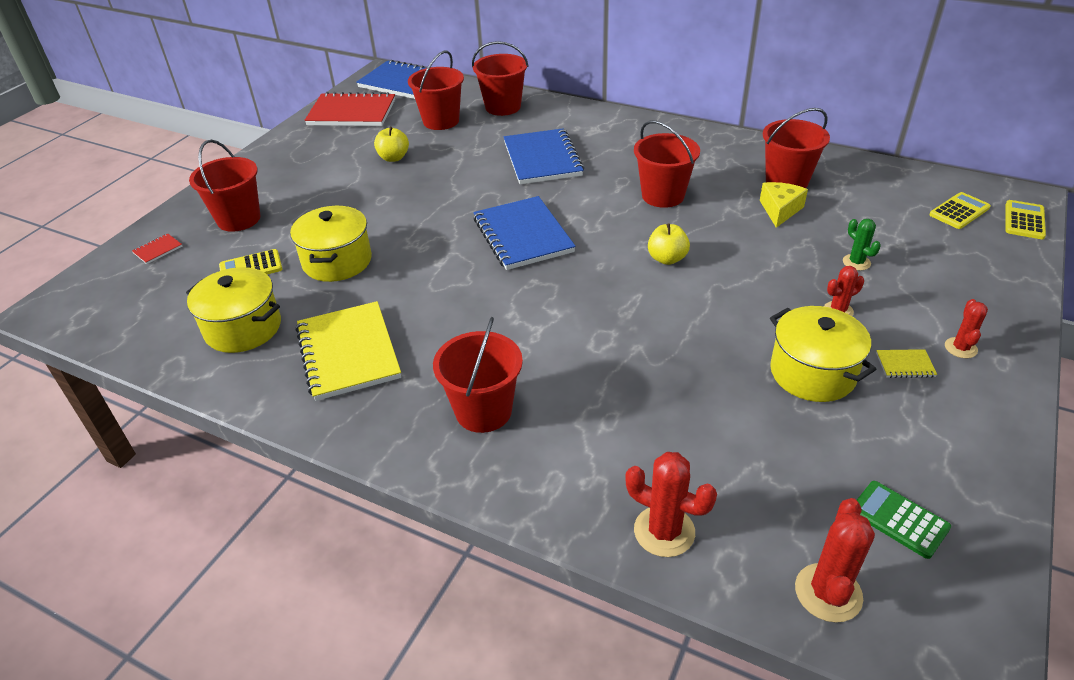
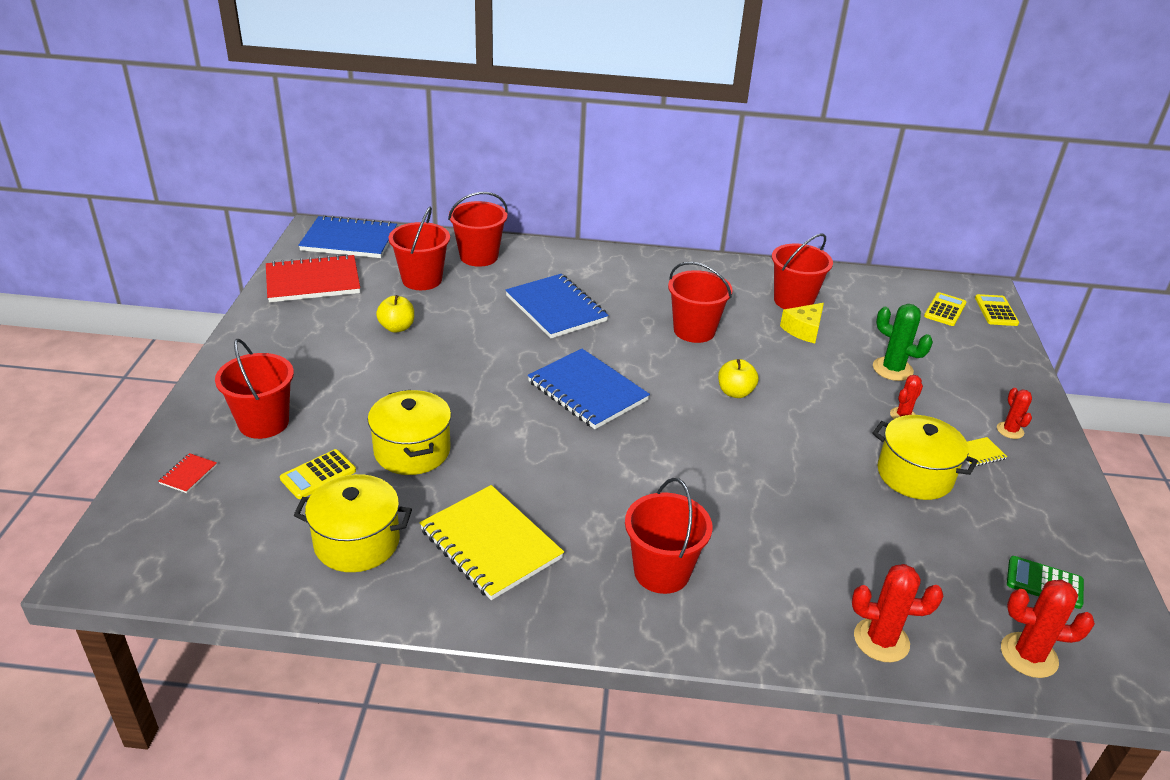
camera: 25 degrees left, 5 degrees down
(780, 210) = (803, 330): yellow cheese -> yellow cheese turned 135 degrees counterclockwise
(828, 593) = (1028, 655): red cactus -> red cactus turned 75 degrees counterclockwise
(856, 262) = (892, 369): green cactus -> green cactus, size x1.63

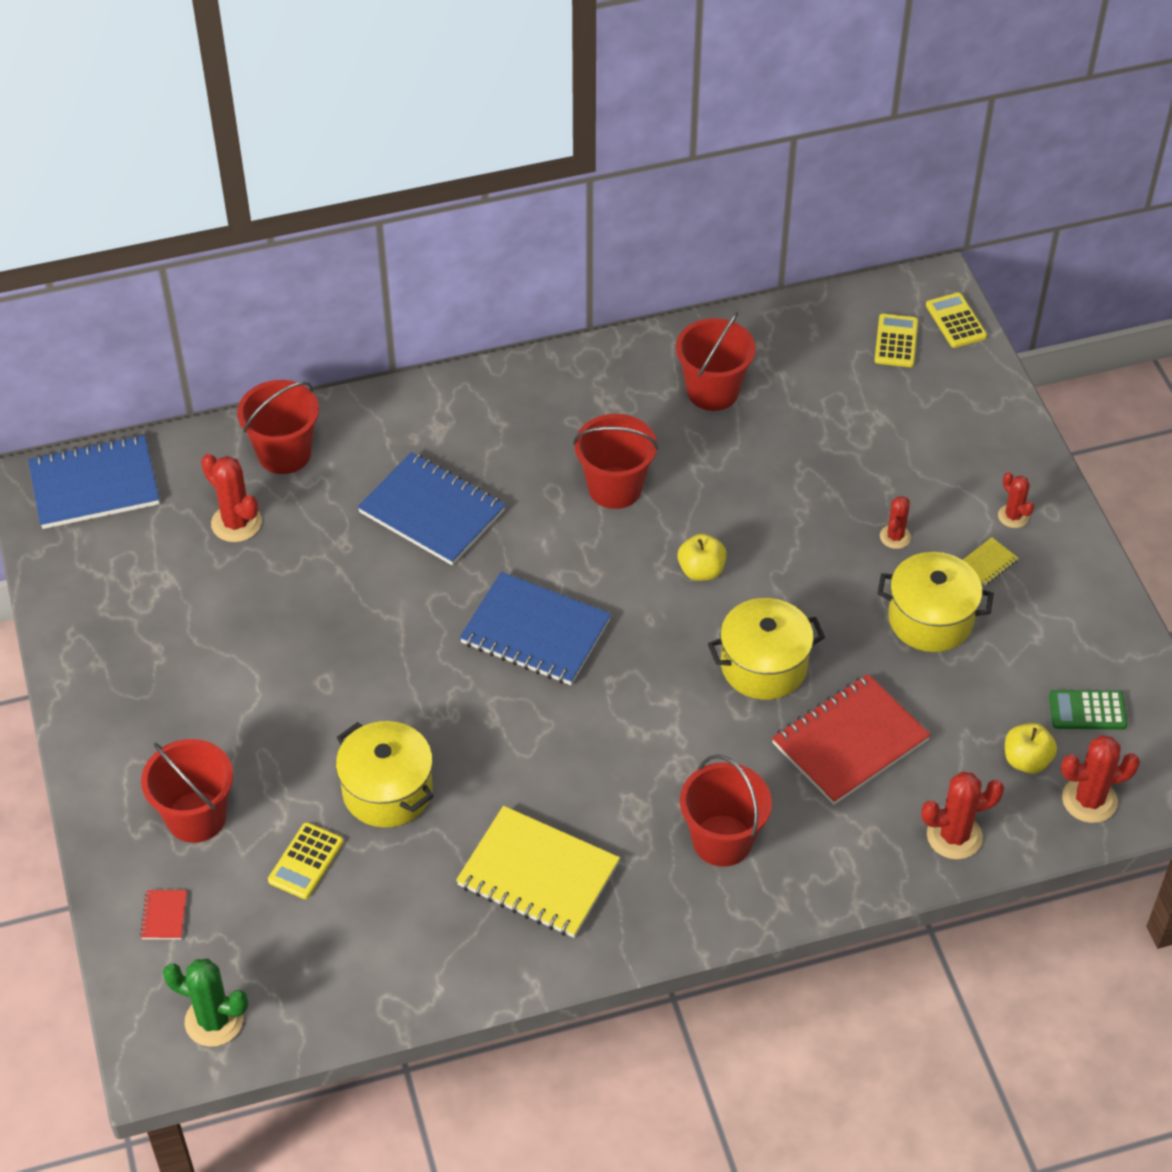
camera: 20 degrees left, 15 degrees up
(313, 281) = (99, 578): red notebook -> red notebook (850, 742)
(357, 542) = (401, 925): yellow pot -> yellow pot (764, 666)
(397, 327) = (256, 616): yellow apple -> yellow apple (1026, 760)
(422, 280) = (236, 523): red bucket -> red cactus
(803, 330) = (742, 438): yellow cheese -> none
(892, 369) = (863, 467): green cactus -> green cactus (214, 1020)

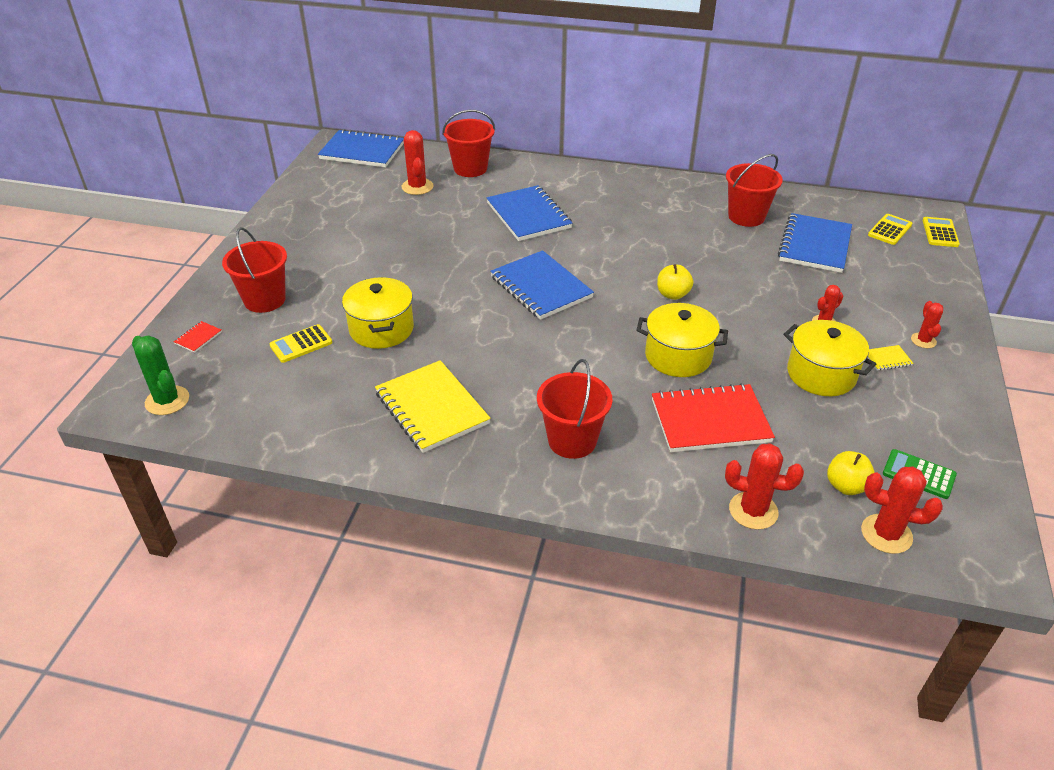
camera: 30 degrees right, 10 degrees down
(615, 488) = (648, 239): red bucket -> none
(821, 409) = (814, 245): none -> blue notebook

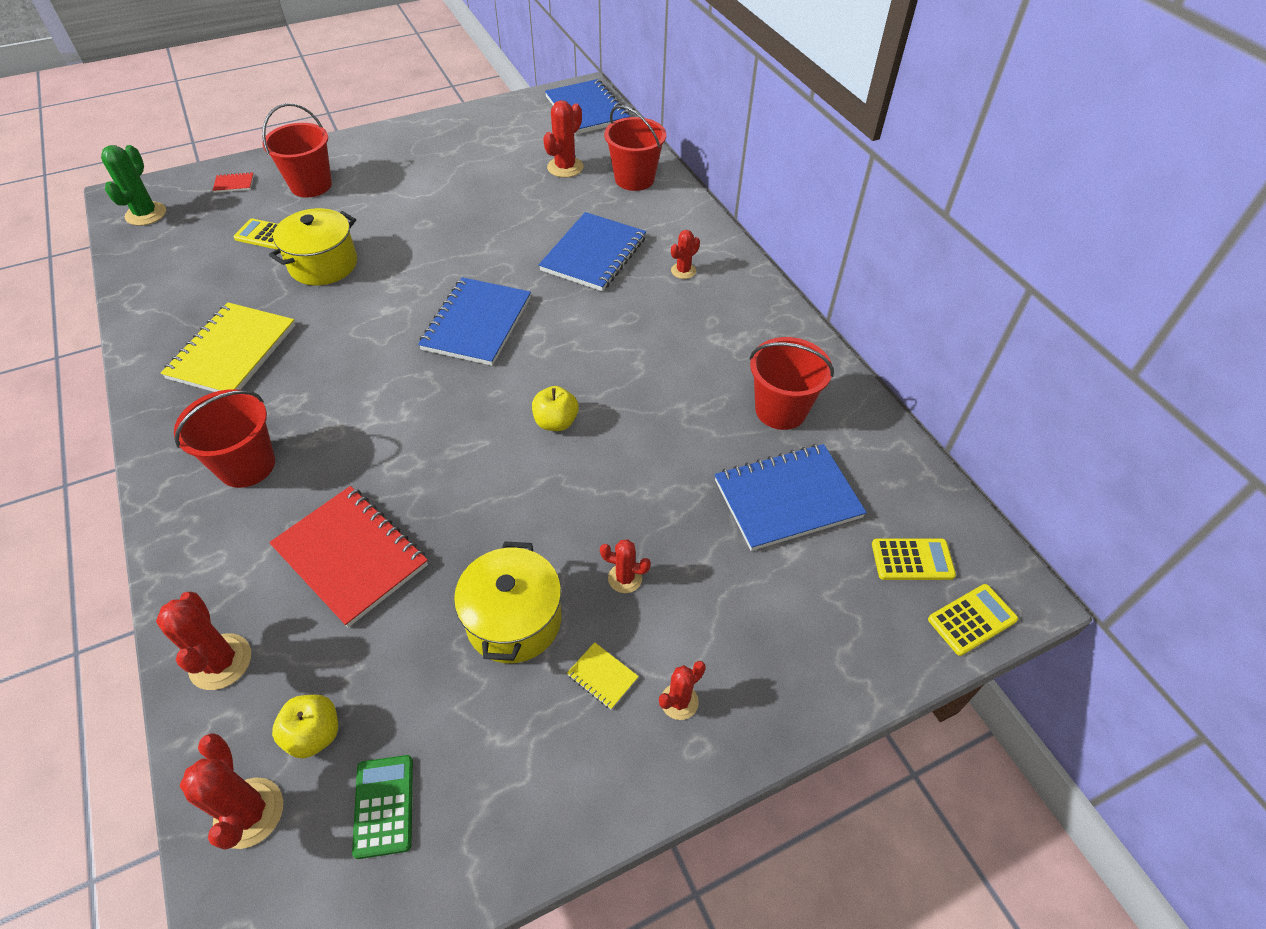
camera: 50 degrees right, 10 degrees up
(588, 193) = (683, 271): none -> red cactus
(678, 356) = (445, 478): yellow pot -> none

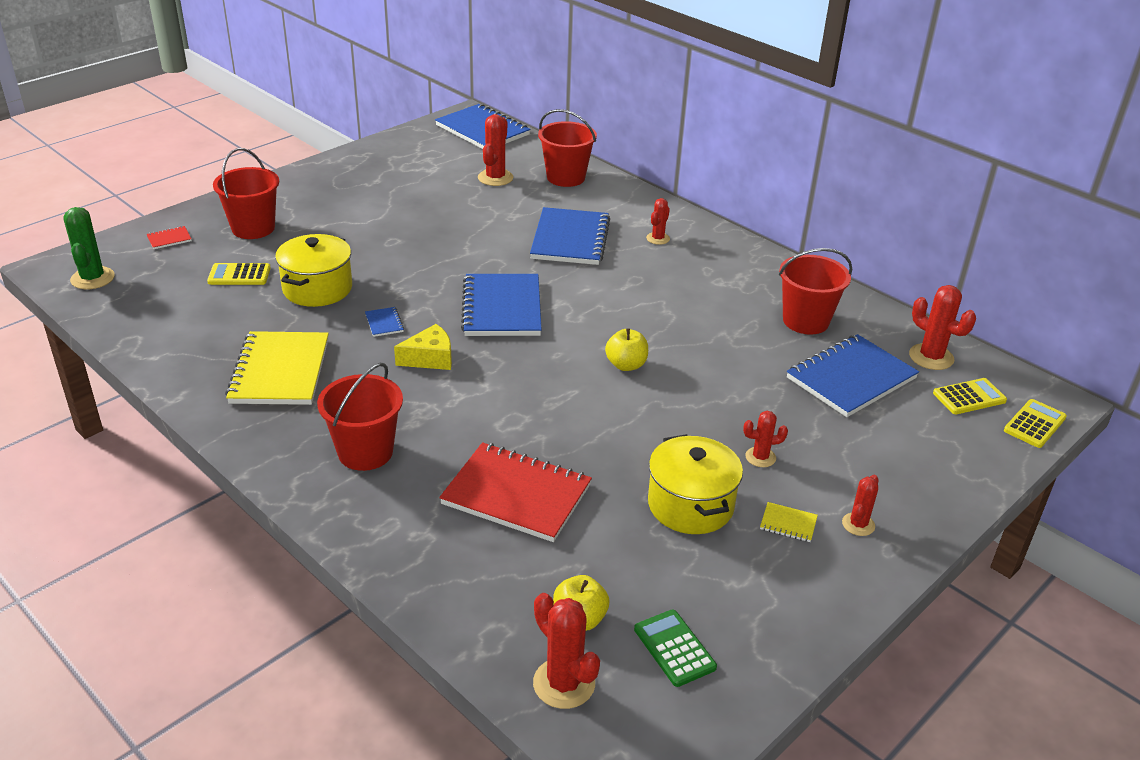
camera: 20 degrees left, 15 degrees down
(220, 662) = (456, 593): red cactus -> red cactus (931, 357)
(357, 317) = (384, 323): none -> blue notebook
(373, 368) = (430, 358): none -> yellow cheese

